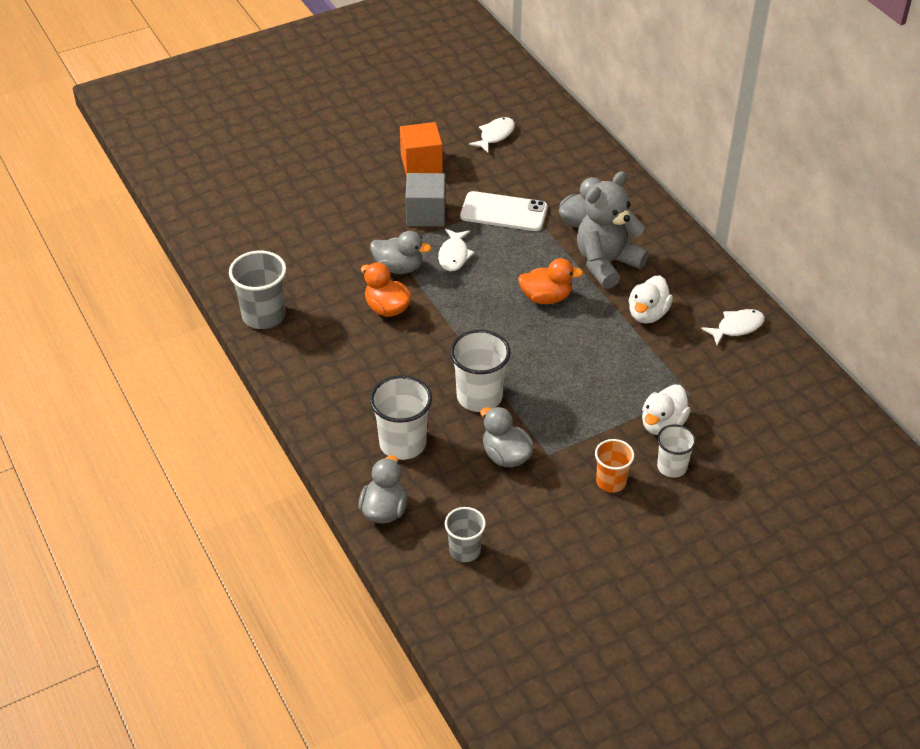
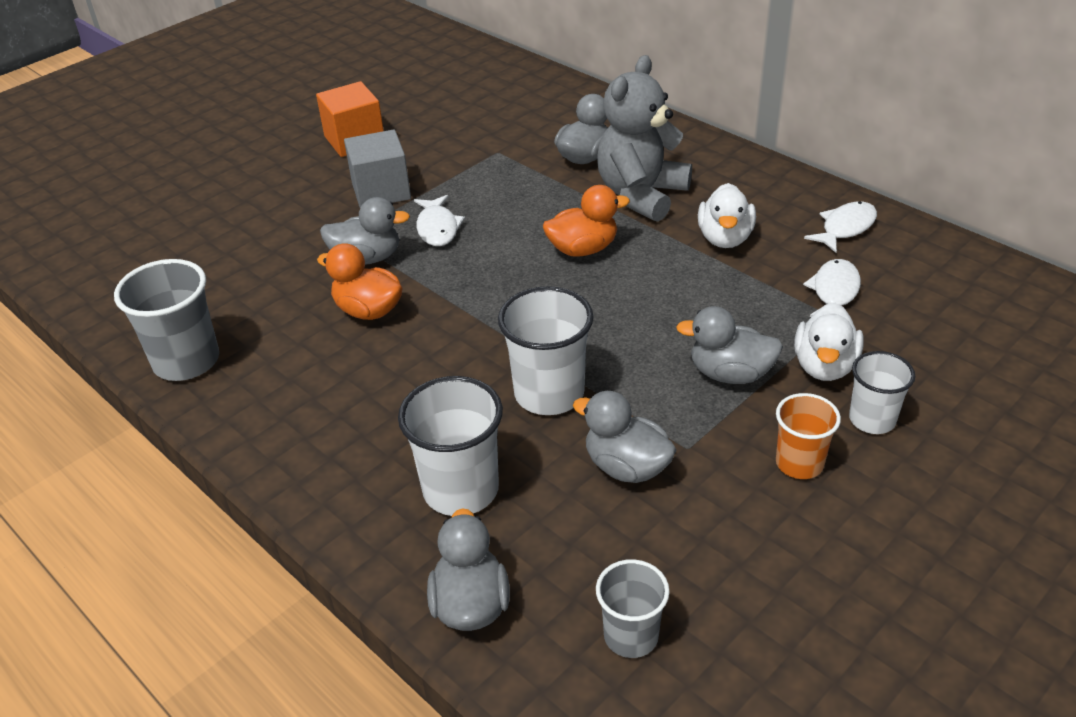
camera: 15 degrees left, 5 degrees down
(495, 135) = (436, 95): white fish -> white fish (834, 292)
(503, 212) = (482, 168): white phone -> none
(599, 413) = (730, 374): none -> grey duck

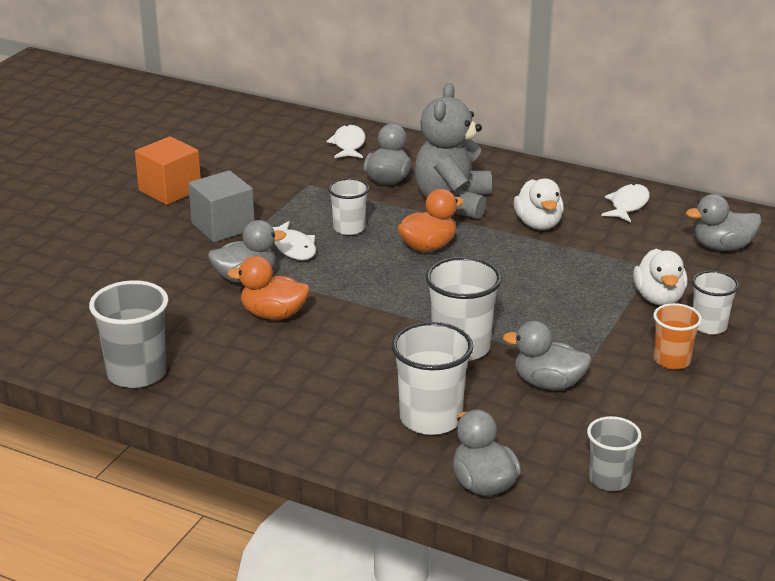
camera: 20 degrees left, 10 degrees down
(509, 212) = (349, 228): none -> white cup
(730, 374) = (592, 313): grey duck -> grey duck (722, 247)
(834, 292) = (641, 249): white fish -> white fish (348, 145)

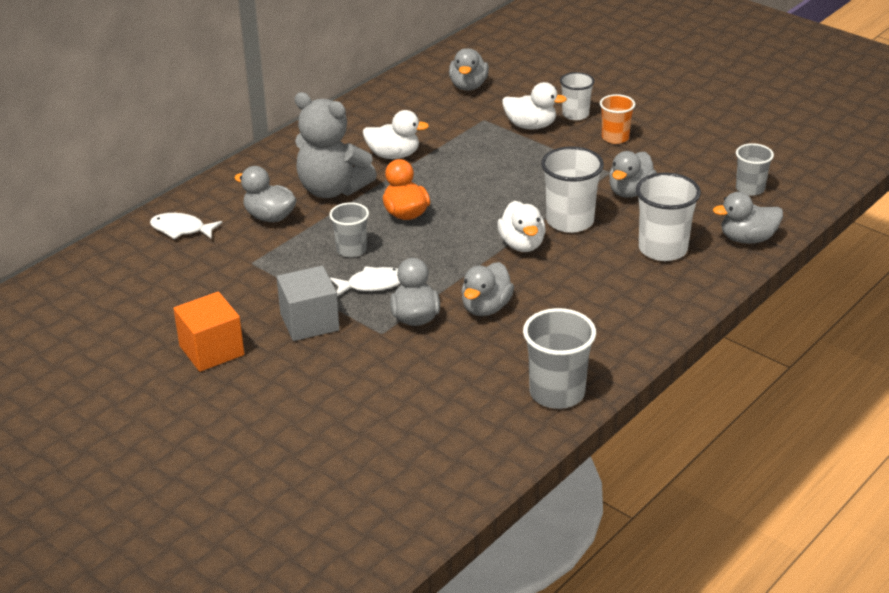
camera: 75 degrees left, 5 degrees up
(273, 314) = (486, 308): orange duck -> grey duck
(349, 228) = (351, 250): white cup -> grey cup
(399, 322) = (522, 244): none -> white duck
(628, 205) = (383, 110): white fish -> none

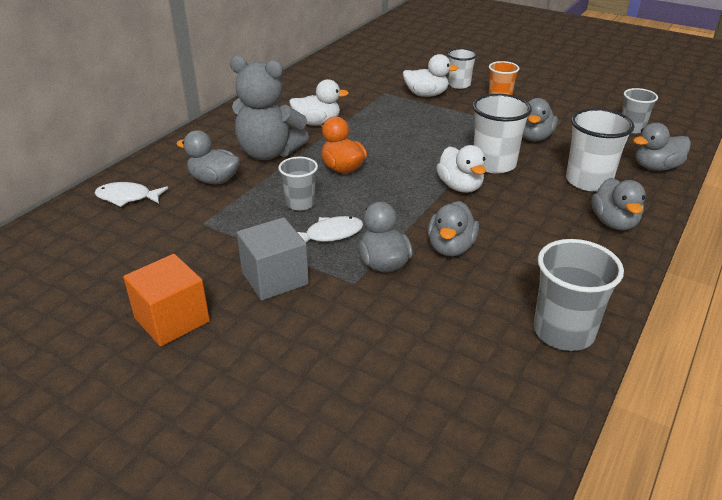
camera: 10 degrees left, 0 degrees up
(468, 86) = (363, 70): grey duck -> grey duck (614, 223)

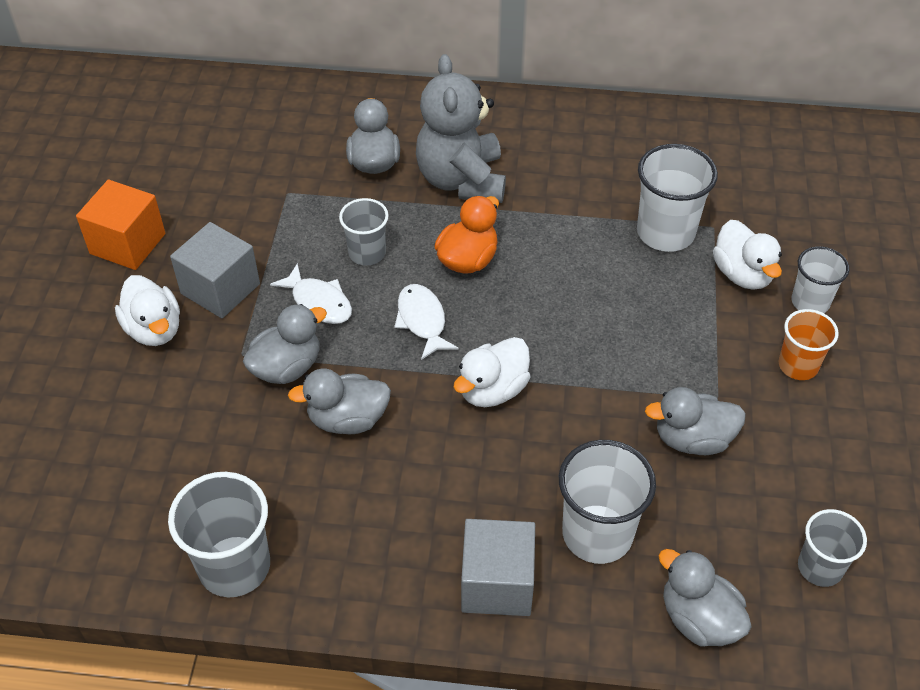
camera: 65 degrees right, 15 degrees up
(127, 197) = (303, 115): white fish -> white fish (422, 321)
(317, 123) = (568, 192): white duck -> white duck (154, 329)
(494, 164) = (577, 411): white cup -> white cup (665, 232)
(614, 223) = (497, 583): grey duck -> grey cube

